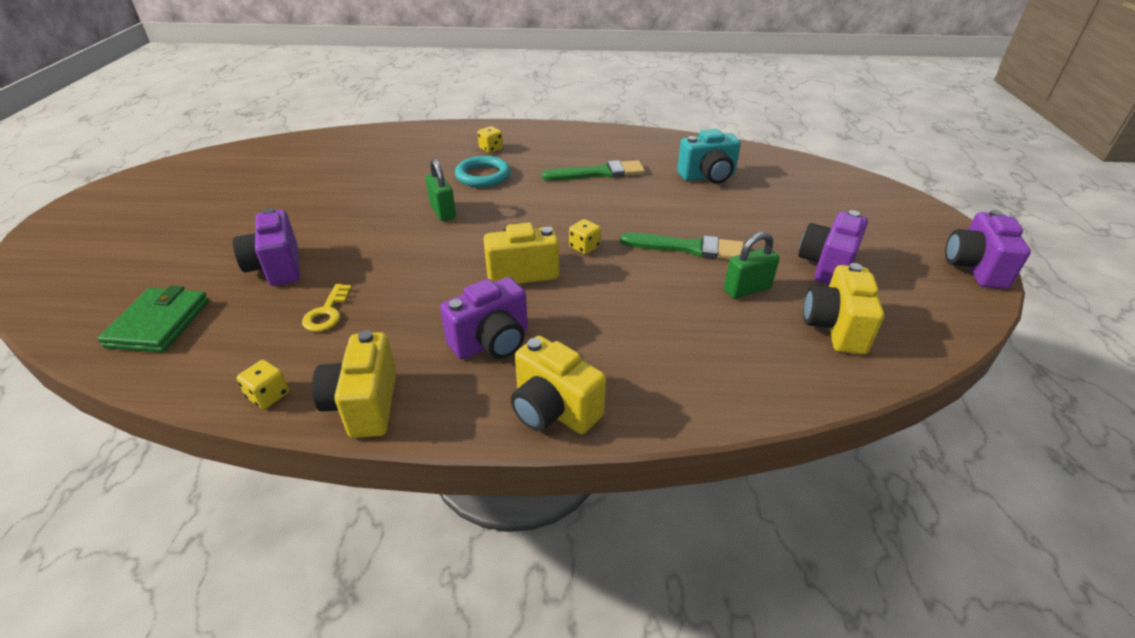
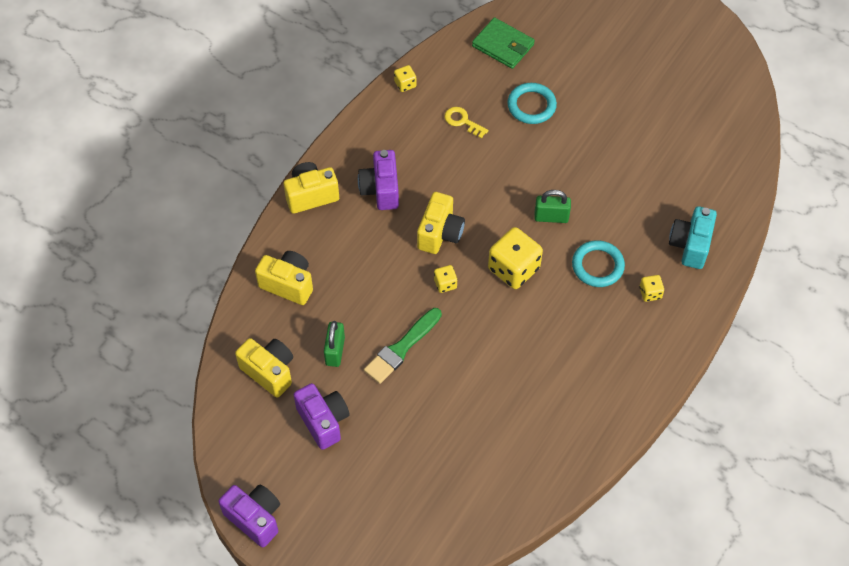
camera: 120 degrees right, 20 degrees up
(276, 267) = (531, 106): purple camera -> turquoise ring
(364, 405) = (370, 120): yellow camera -> yellow camera (288, 284)
(526, 214) = (513, 269): none -> yellow dice
(598, 173) = (551, 354): green brush -> none
(708, 177) = (493, 436): turquoise camera -> turquoise camera (690, 245)

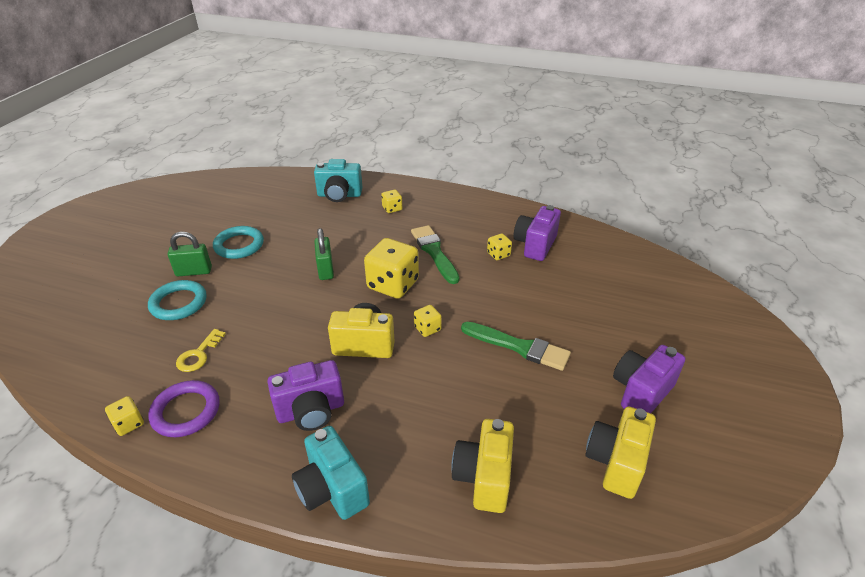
camera: 105 degrees left, 20 degrees down
(255, 518) = (792, 425): purple camera -> purple camera (535, 245)
(311, 195) = (332, 489): yellow camera -> turquoise camera
(335, 351) = (552, 403): green padlock -> green padlock (194, 271)
(405, 115) = (186, 411): none -> purple ring
(503, 45) = (79, 340): green wallet -> none
(537, 374) = (498, 254): none -> yellow dice
(556, 315) = (434, 252): none -> green brush
(597, 266) = (373, 237): turquoise ring -> turquoise ring (239, 245)

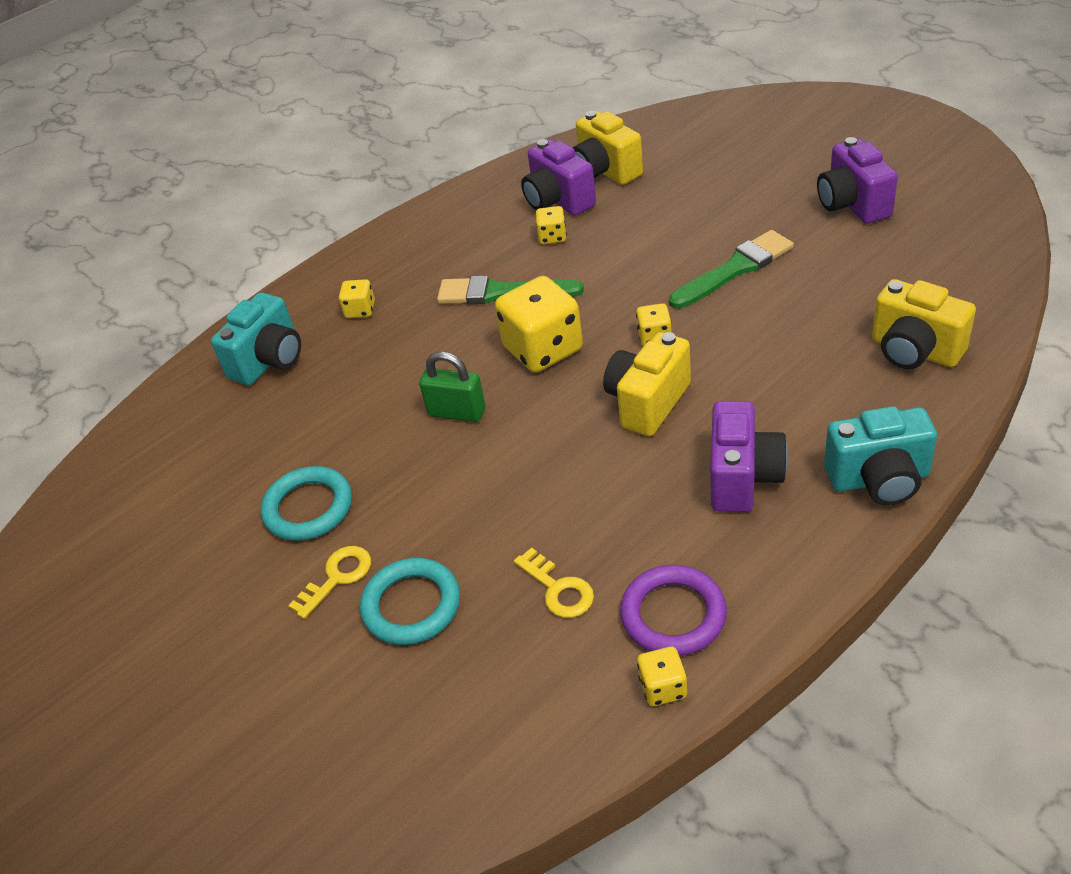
camera: 55 degrees left, 5 degrees up
(194, 271) = (337, 577): green padlock -> yellow key
(616, 463) = (935, 253): yellow camera -> yellow camera (605, 171)

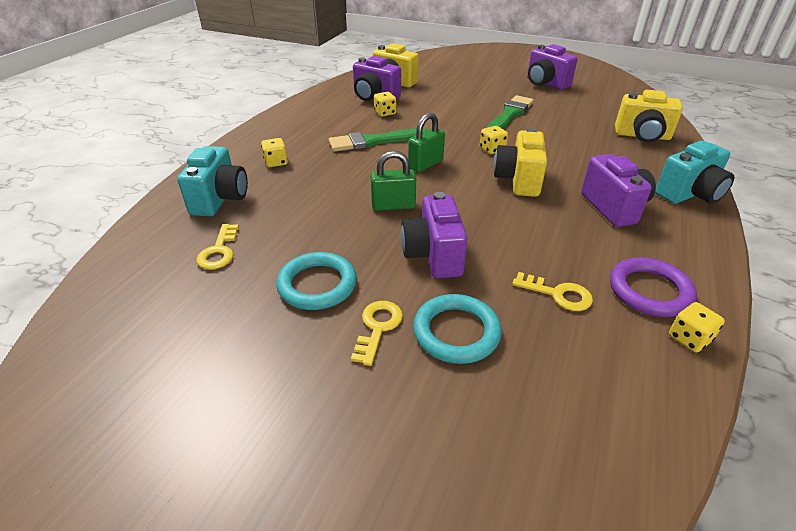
camera: 30 degrees left, 5 degrees down
(235, 438) = (219, 251): none -> yellow key
(454, 499) = (433, 255): none -> purple camera
(543, 349) = (425, 164): yellow dice -> green padlock

